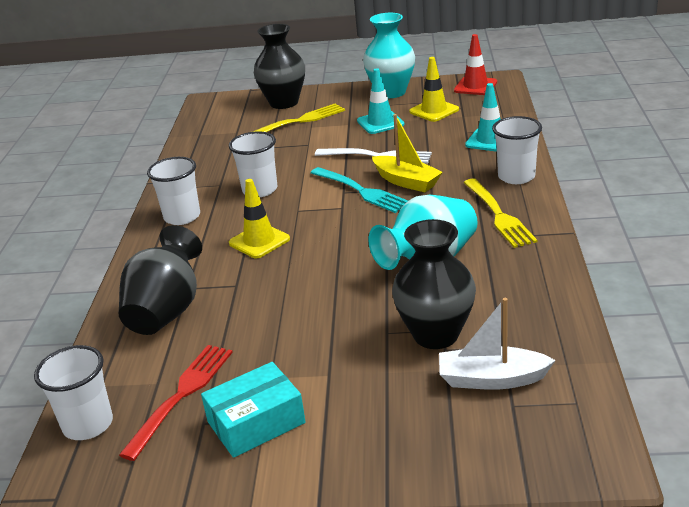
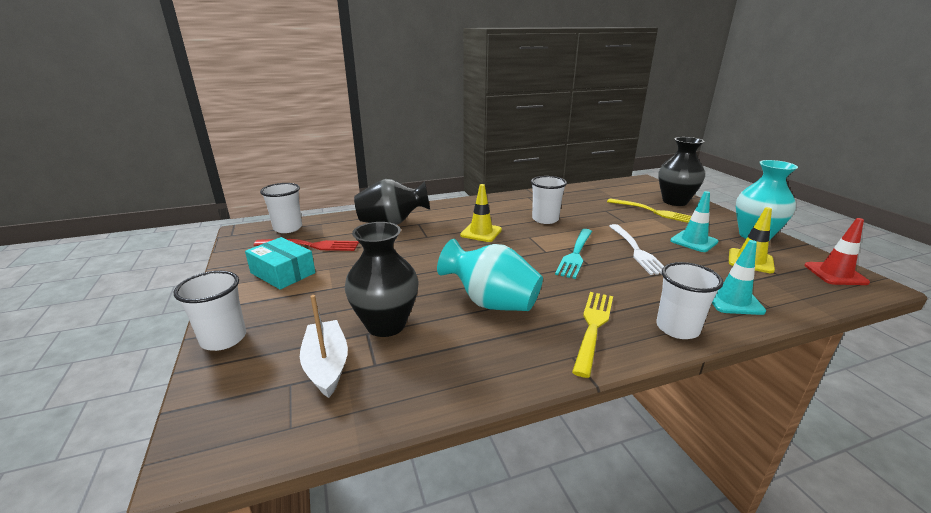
camera: 65 degrees right, 5 degrees down
(182, 217) = (495, 205): white cup -> white cup (223, 339)
(406, 181) = (608, 270): yellow boat -> none
(498, 214) = (593, 328): yellow fork -> yellow fork turned 150 degrees clockwise

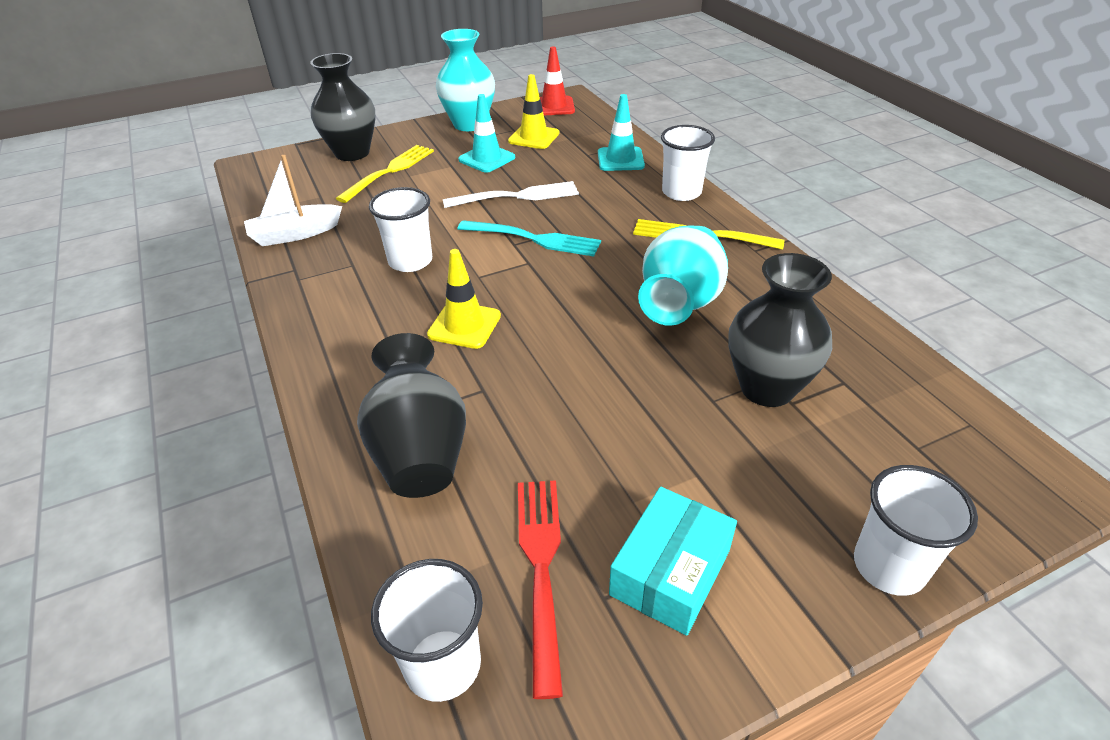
camera: 95 degrees left, 15 degrees up
(326, 365) = (870, 424): white boat -> white boat (295, 234)

